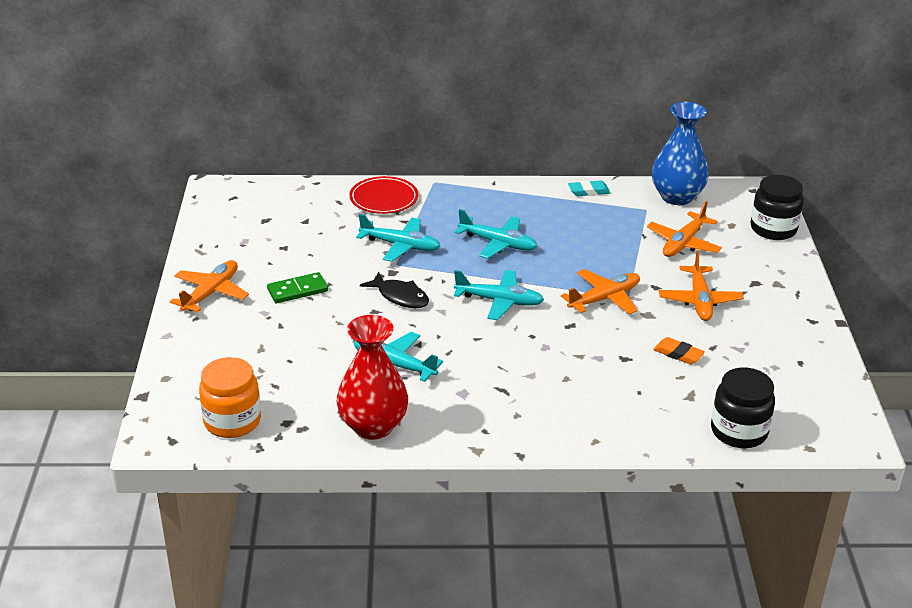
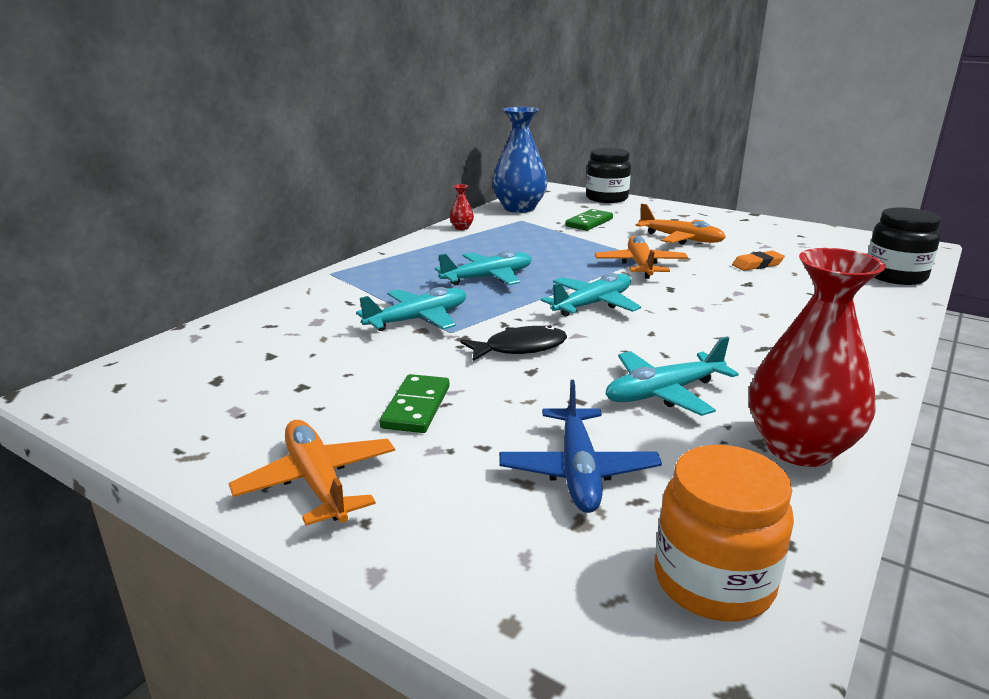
camera: 55 degrees left, 10 degrees down
(284, 361) = (578, 471): none -> blue plane
(384, 198) = (312, 302): red plate -> none
(588, 191) = (461, 228): turquoise eraser -> red vase
(683, 243) = (589, 222): orange plane -> green domino

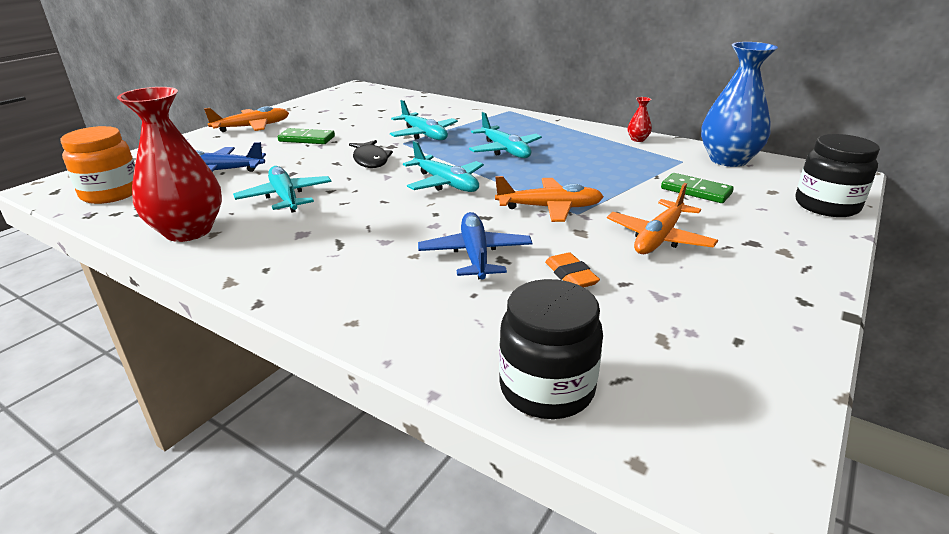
camera: 90 degrees right, 5 degrees up
(747, 292) = (475, 255): none -> blue plane

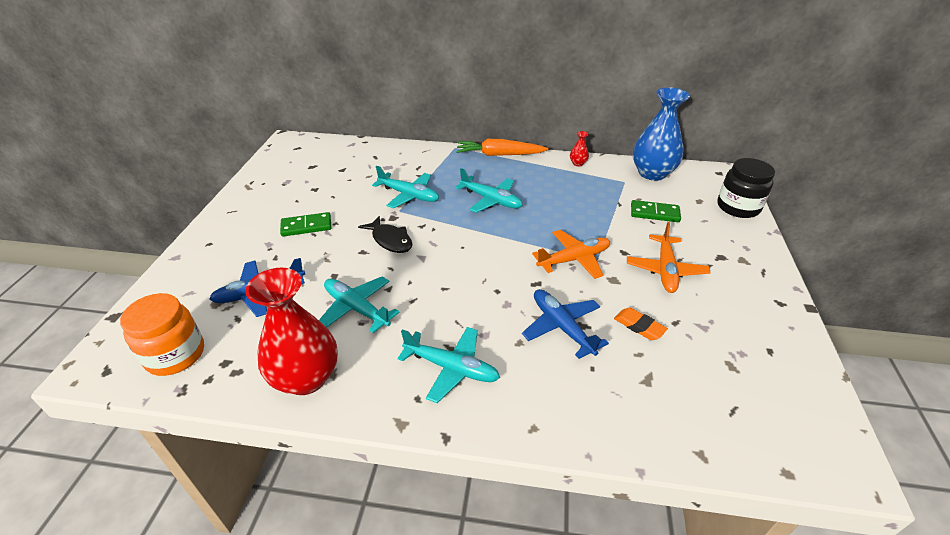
camera: 25 degrees left, 10 degrees up
(252, 127) = (235, 222): orange plane -> none
(446, 183) = (476, 253): turquoise plane -> turquoise plane (451, 368)
(546, 388) = (700, 436): black jar -> none
(551, 121) = (499, 155): none -> orange carrot

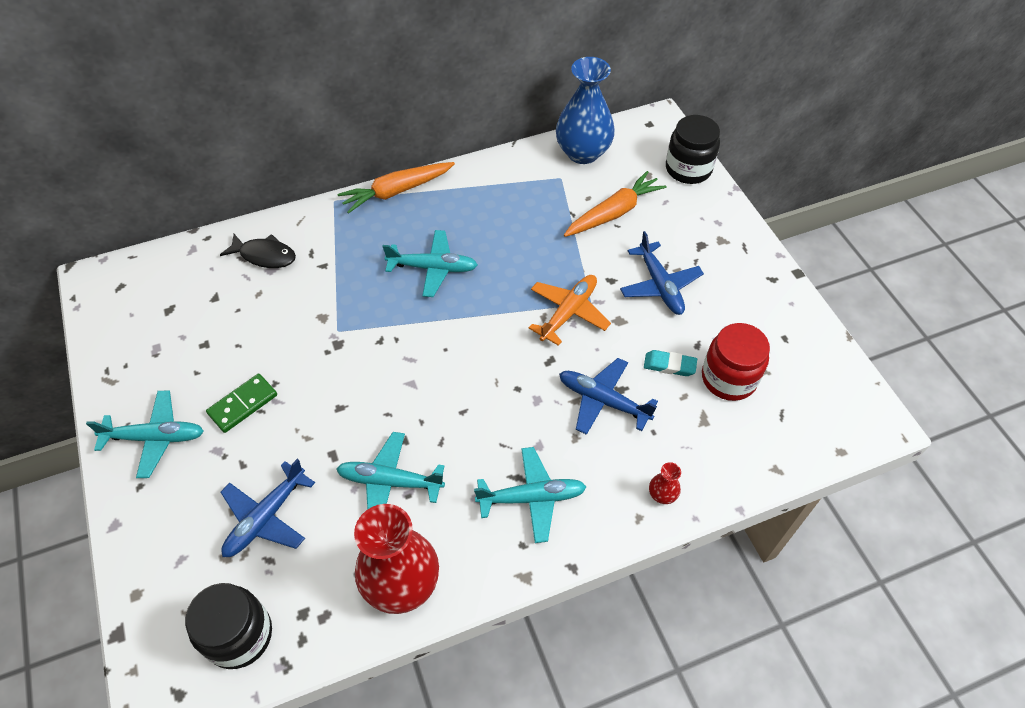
camera: 30 degrees left, 15 degrees up
(175, 355) = (239, 635): orange jar -> black jar
(390, 240) = (359, 377): black fish -> black fish (264, 255)
(409, 195) = (332, 302): turquoise plane -> turquoise plane (155, 437)
(578, 163) = (496, 169): red vase -> red vase (662, 494)
(639, 326) = (669, 365): orange eraser -> turquoise eraser
(654, 213) = (614, 212): green domino -> orange carrot
(665, 270) = (660, 285): orange plane -> blue plane
(692, 358) = (729, 378): none -> red jar

